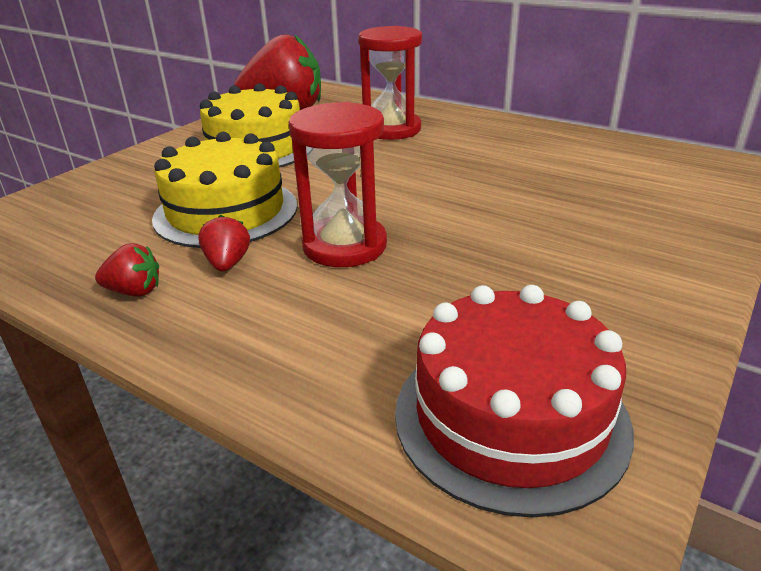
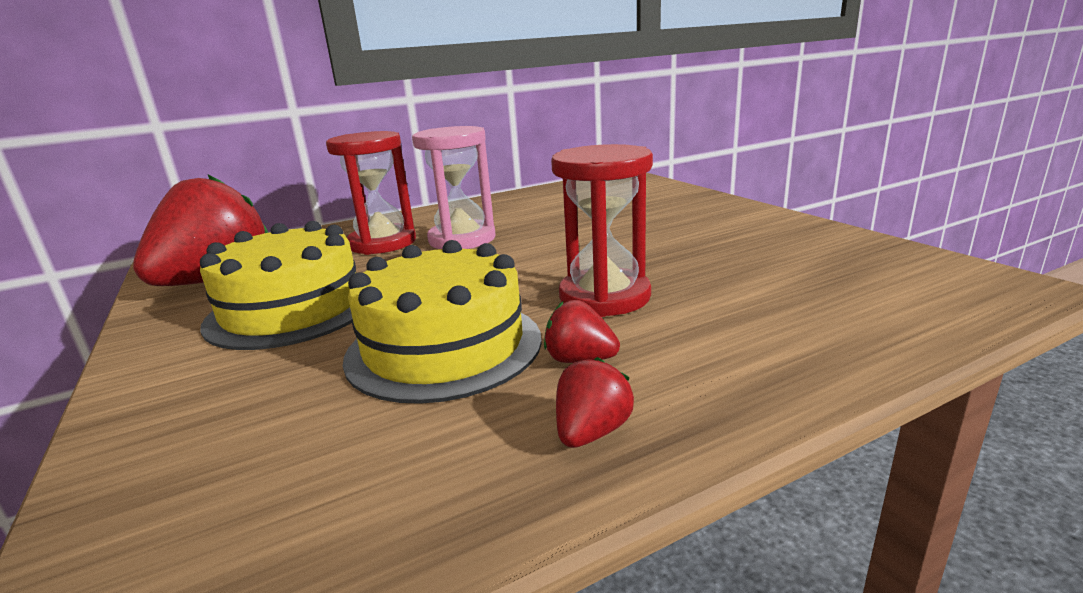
camera: 60 degrees left, 10 degrees down
(427, 153) = (462, 239): none -> pink hourglass
(510, 417) = (901, 282): red cake -> none

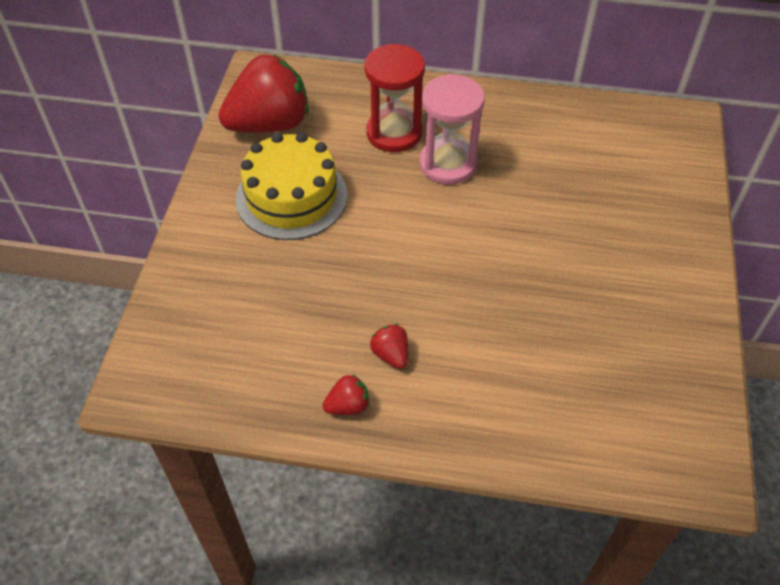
camera: 35 degrees right, 30 degrees up
(444, 347) = (339, 295): yellow cake -> none
(604, 297) = (461, 307): red hourglass -> none

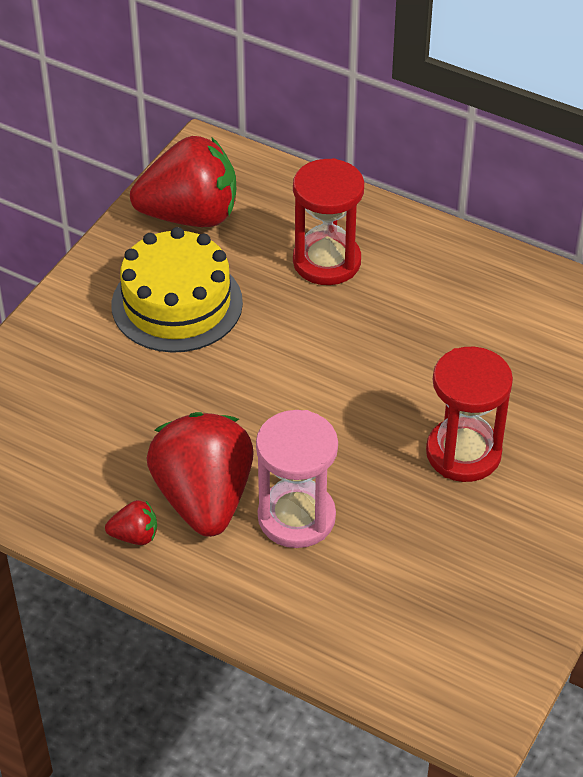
camera: 20 degrees right, 5 degrees down
(391, 354) = (204, 499): red strawberry -> red strawberry, size x2.39
(448, 164) = (370, 313): pink hourglass -> pink hourglass (296, 517)
(575, 254) = (463, 453): none -> red hourglass

